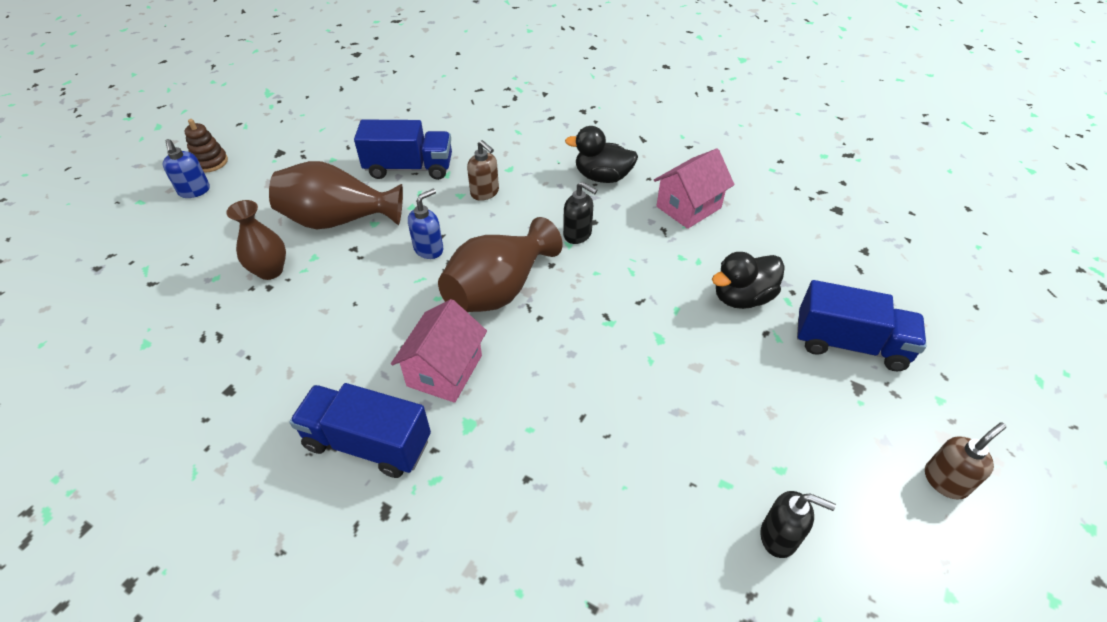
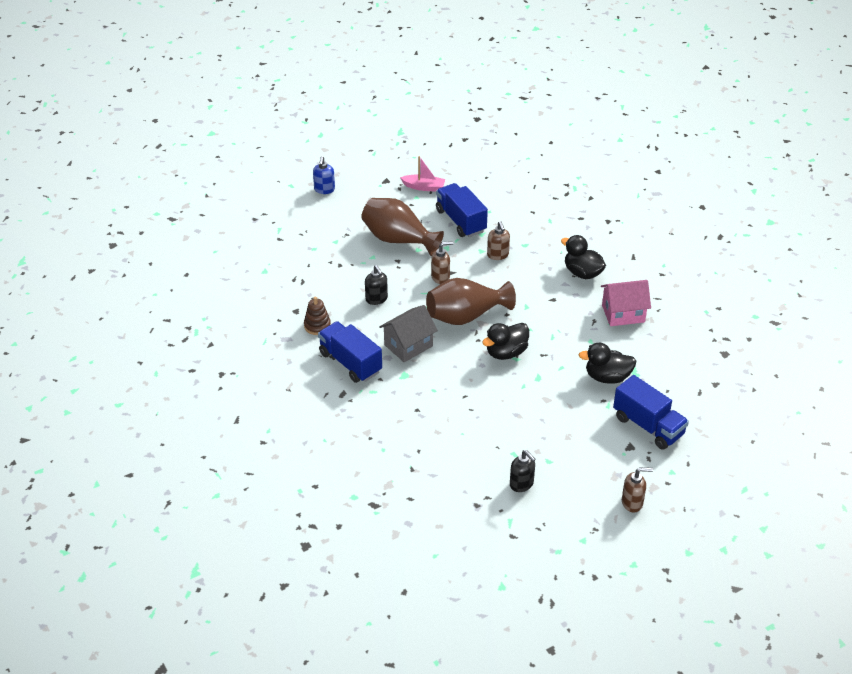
camera: 30 degrees right, 5 degrees down
(210, 162) = (341, 173): brown stacking toy -> brown stacking toy (317, 326)
(270, 271) = (345, 256): brown vase -> none
(335, 144) = (424, 187): none -> pink boat
(409, 168) = (461, 221): blue truck -> blue truck turned 150 degrees counterclockwise
(429, 249) = (440, 277): blue soap dispenser -> brown soap dispenser
(444, 370) = (408, 345): pink house -> grey house
(578, 234) = (536, 303): black soap dispenser -> black soap dispenser (376, 299)
(590, 320) = (506, 352): none -> black duck

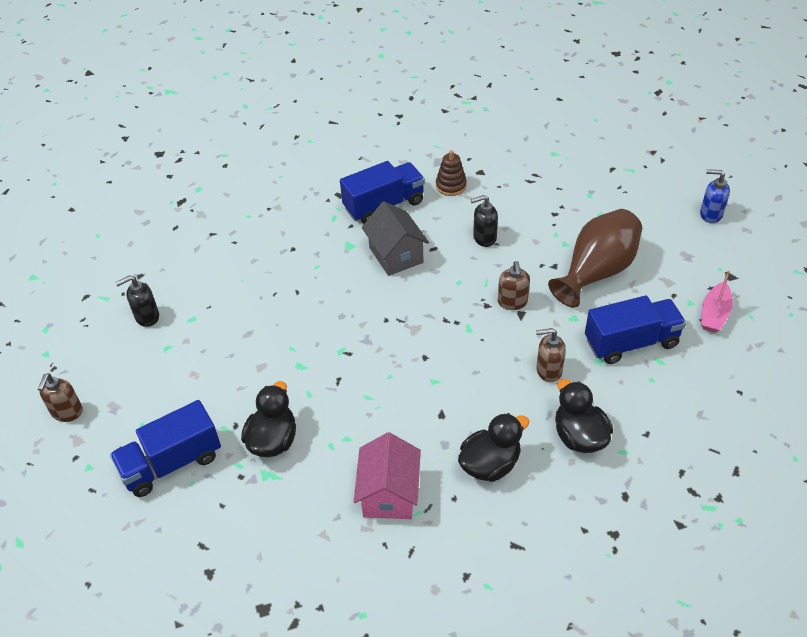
camera: 105 degrees right, 5 degrees up
(466, 316) = (432, 315): brown vase -> none
(506, 352) = (354, 343): black duck -> black duck (579, 436)

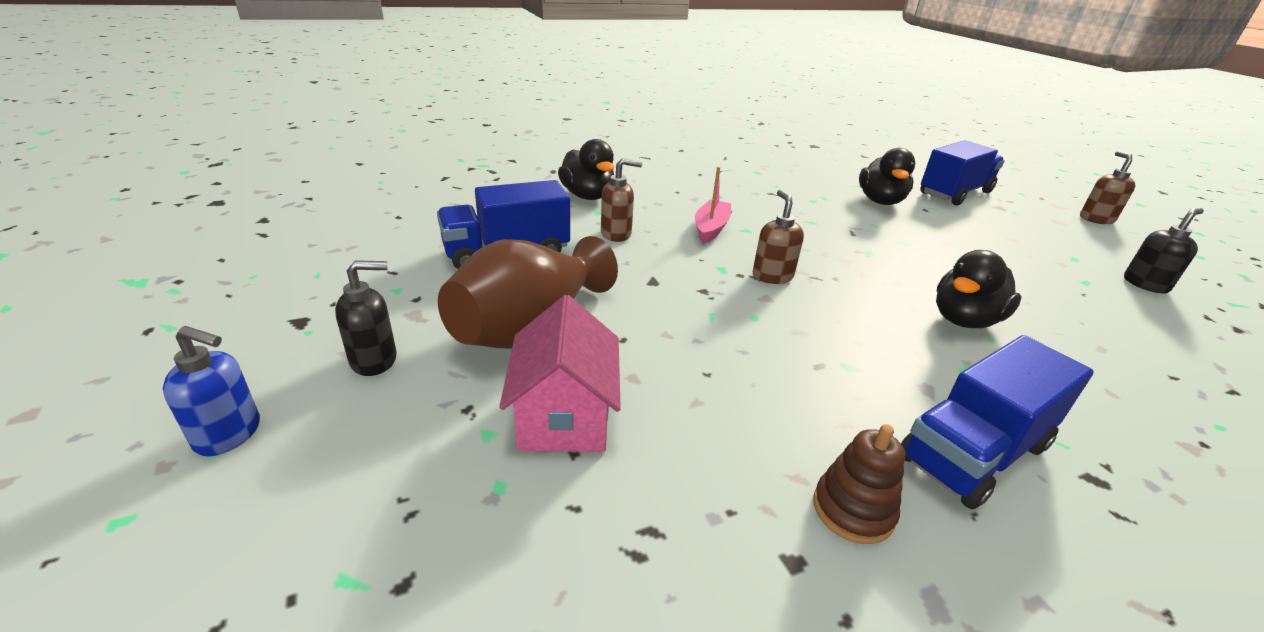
camera: 170 degrees right, 15 degrees down
(389, 494) = (755, 176): pink house -> pink house (564, 416)
(396, 255) = (877, 355): grey house -> none
(484, 238) = (733, 383): black soap dispenser -> black soap dispenser (374, 360)
(490, 464) = (672, 186): black duck -> black duck (964, 320)
(512, 302) = (666, 293): brown soap dispenser -> brown soap dispenser (772, 276)
(714, 314) = (370, 277): pink boat -> pink boat (711, 228)

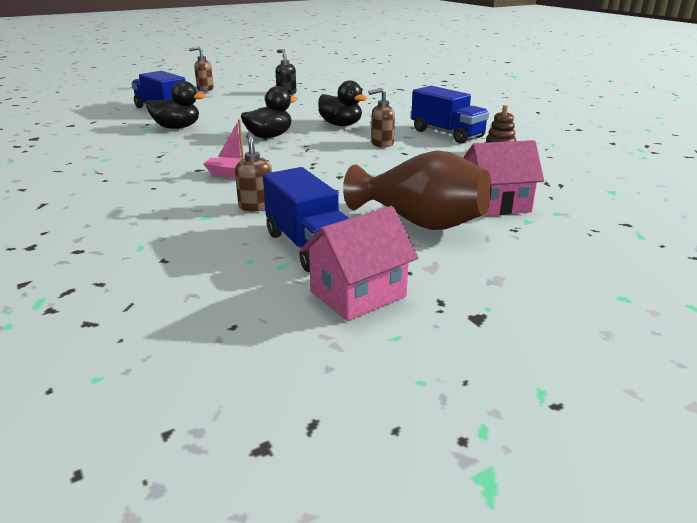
camera: 95 degrees left, 5 degrees down
(229, 434) = (610, 298): blue soap dispenser -> none
(374, 360) = (497, 268): black soap dispenser -> none
(398, 267) = (358, 294): none -> pink house
(587, 196) = (165, 224): black duck -> black duck (269, 136)
(772, 276) = (310, 159): brown soap dispenser -> brown soap dispenser (381, 144)

